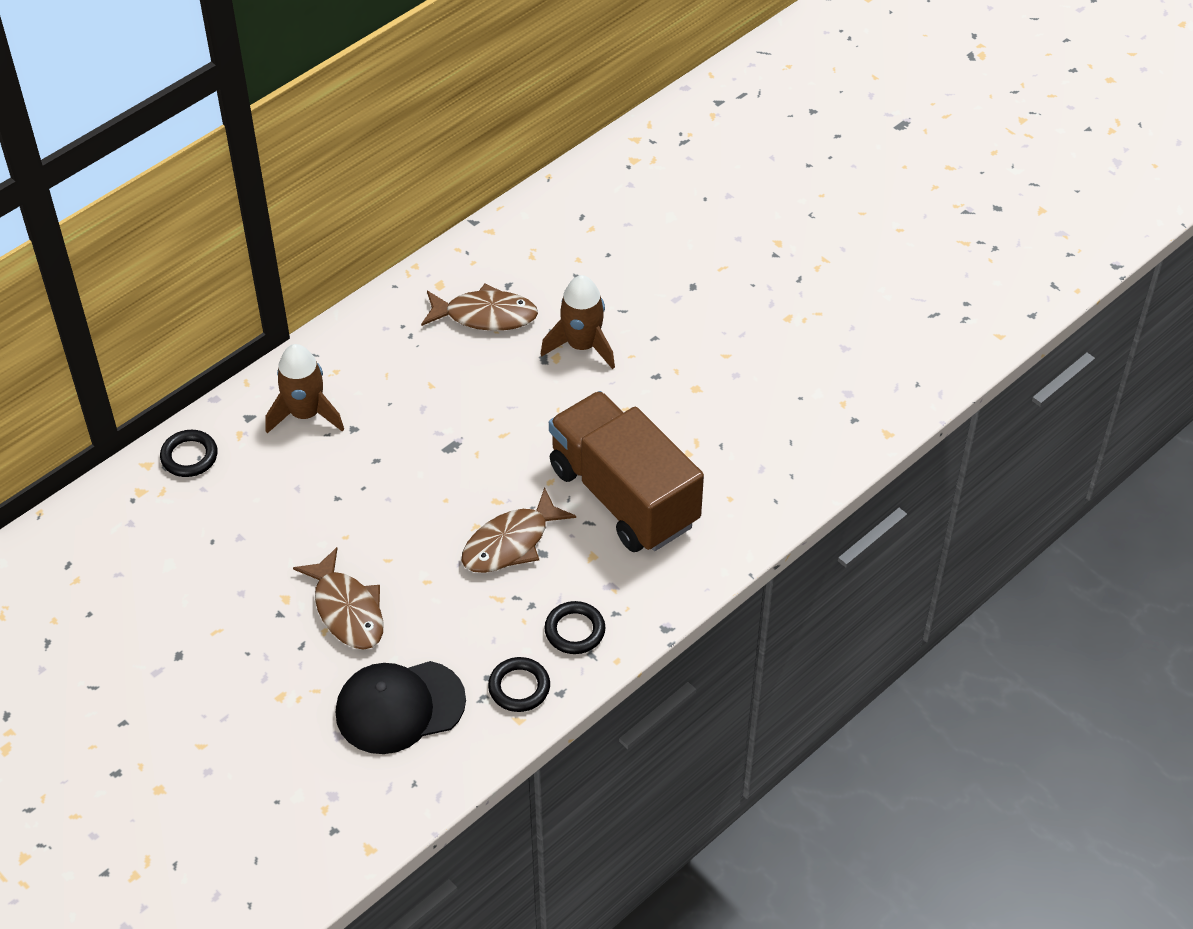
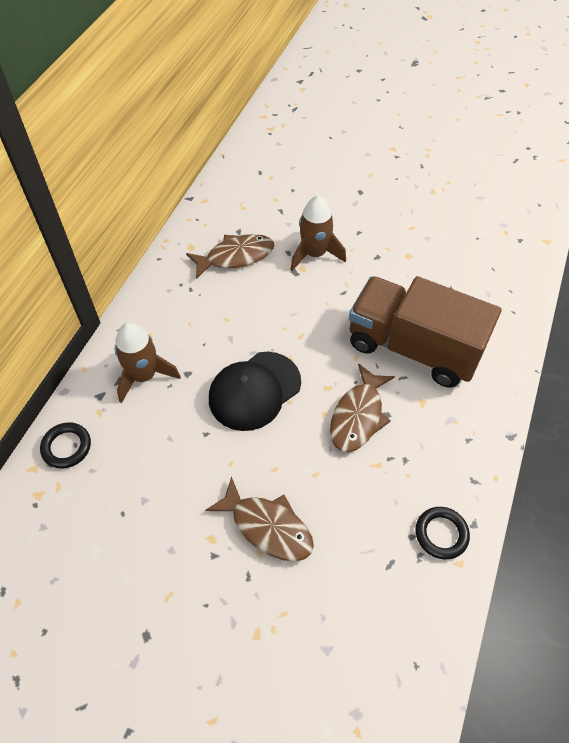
camera: 25 degrees left, 5 degrees up
(399, 707) = (361, 597): black cap -> black cap (254, 391)
(575, 630) = (450, 467): black ring -> none

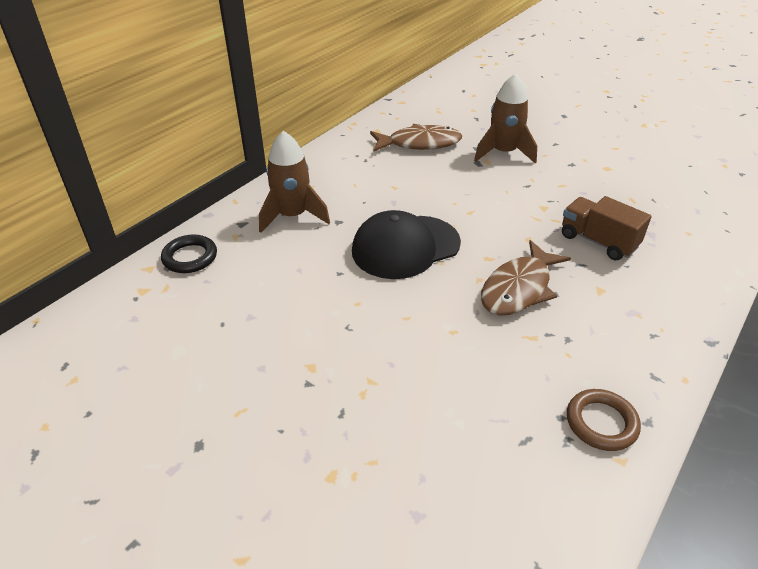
camera: 15 degrees right, 15 degrees down
(267, 526) = (381, 369): brown fish -> none
(413, 348) = (598, 241): brown truck -> brown truck, size x0.50
(441, 534) = (601, 423): black ring -> brown ring

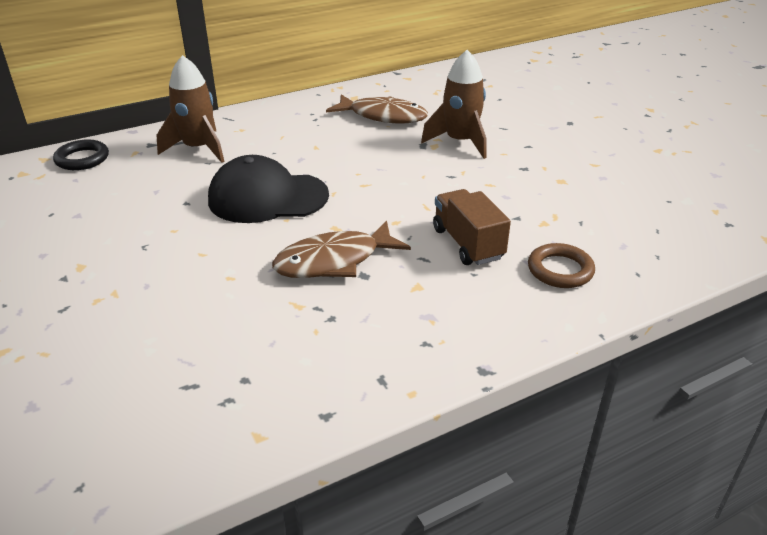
camera: 25 degrees right, 5 degrees down
(601, 423) = (277, 398): brown ring -> brown ring (560, 270)

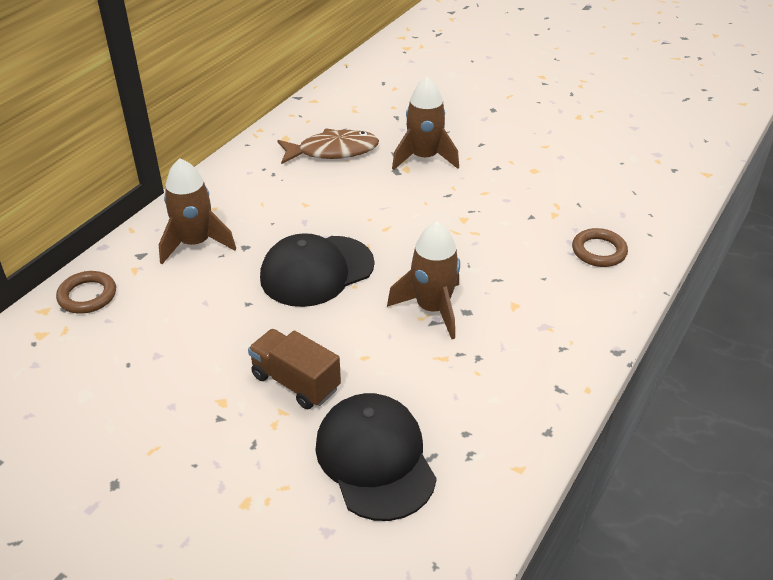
camera: 30 degrees left, 5 degrees up
(82, 159) = (87, 296): black ring -> brown ring
(141, 364) = (375, 458): none -> black cap
(334, 261) = (432, 309): brown fish -> brown rocket
(467, 244) = (517, 254): brown truck -> brown truck (295, 382)

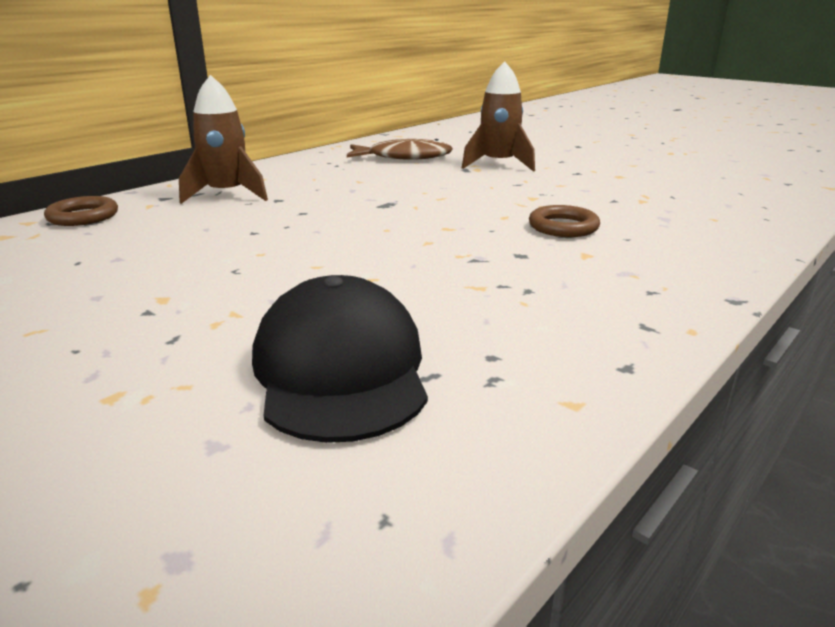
camera: 10 degrees right, 15 degrees down
(295, 382) = (269, 290): brown truck -> none
(317, 271) = (347, 217): black cap -> none
(432, 309) = (477, 250): brown rocket -> none
(599, 251) = (700, 225): brown ring -> brown ring (563, 227)

